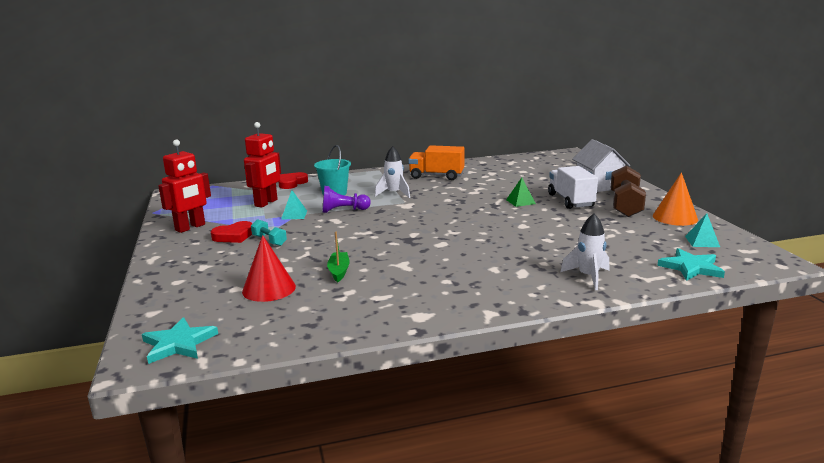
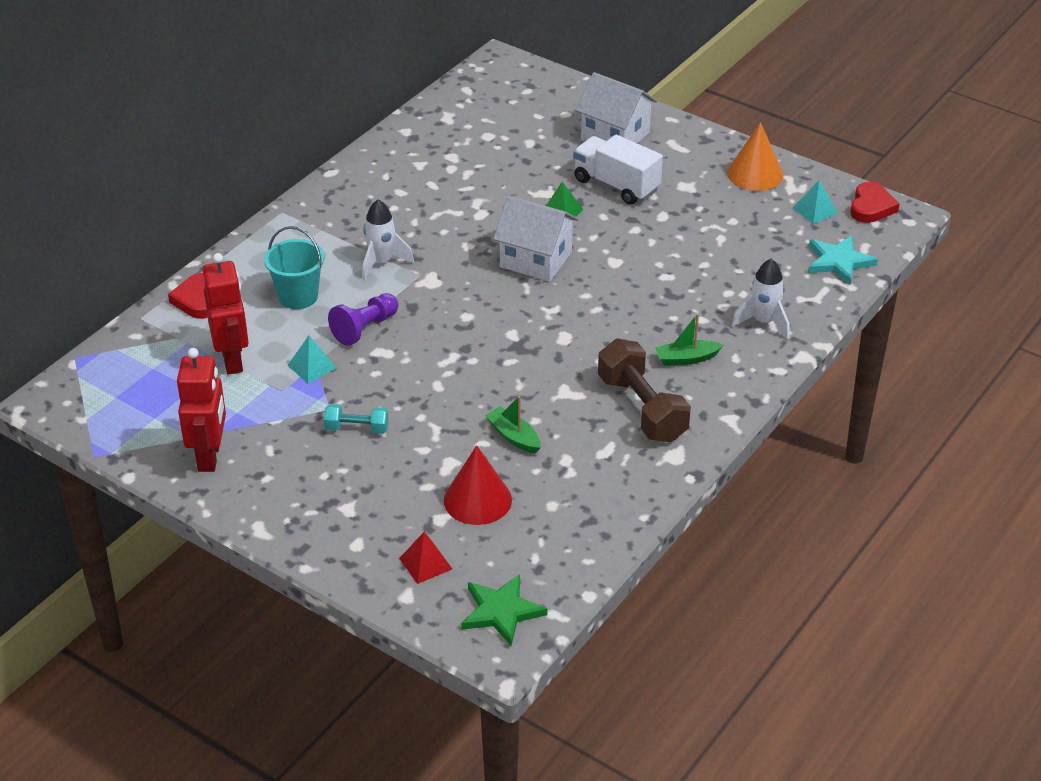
camera: 40 degrees left, 20 degrees up
(178, 343) = (501, 611): turquoise star -> green star
(189, 303) = (425, 563): none -> red pyramid
(234, 236) = (297, 442): red heart -> red heart (871, 207)
(436, 176) = (386, 195): orange truck -> none
(476, 213) = (536, 259): none -> white house
(504, 275) = (686, 359): none -> green boat
(625, 205) = (684, 169): brown dumbbell -> brown dumbbell (642, 408)

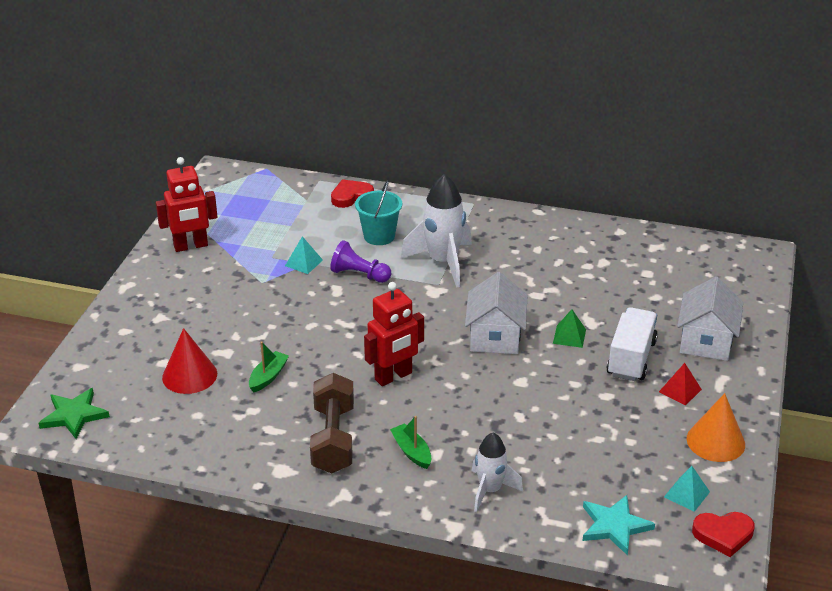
camera: 70 degrees right, 5 degrees down
(232, 360) = (294, 228): red robot -> red robot (393, 376)
(357, 428) = (245, 300): turquoise dumbbell -> none
(381, 262) = (443, 262): white rocket -> white rocket, size x1.62
(425, 563) = (114, 367): red pyramid -> red pyramid (680, 390)
(642, 408) = (333, 439): brown dumbbell -> brown dumbbell turned 45 degrees counterclockwise

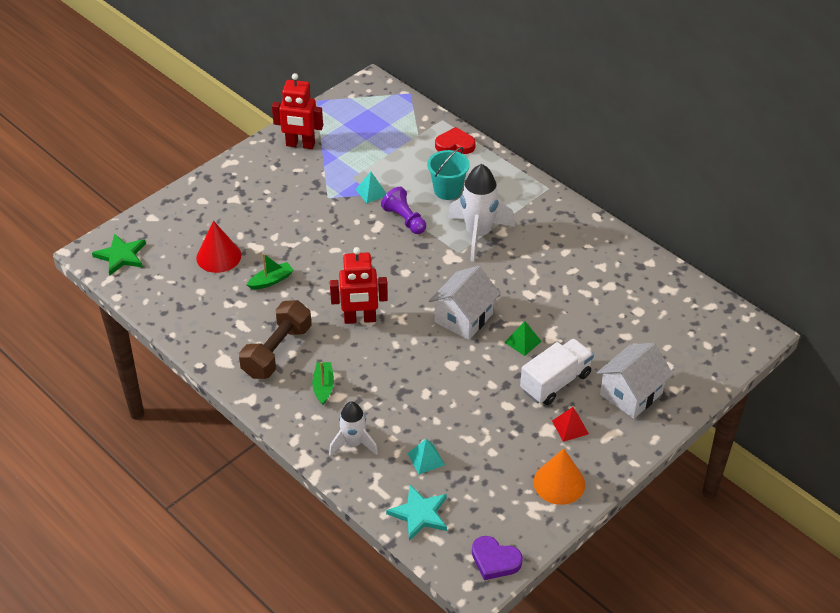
camera: 30 degrees right, 10 degrees up
(687, 494) = (496, 515): turquoise pyramid -> turquoise pyramid (426, 459)
(723, 535) = (495, 560): red heart -> purple heart

